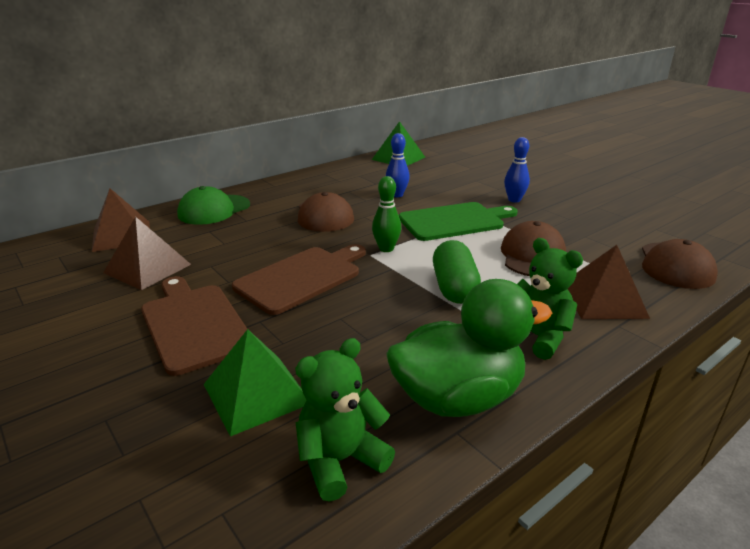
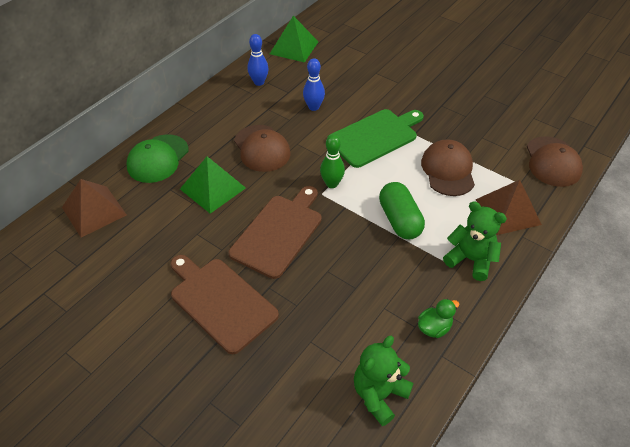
camera: 15 degrees left, 20 degrees up
(147, 268) = (144, 248): brown pyramid -> none
(257, 393) = (301, 355): green pyramid -> green pyramid (213, 188)
(458, 398) = (434, 327): green duck -> green duck, size x0.43
(514, 200) = (416, 97): blue bowling pin -> blue bowling pin (259, 82)

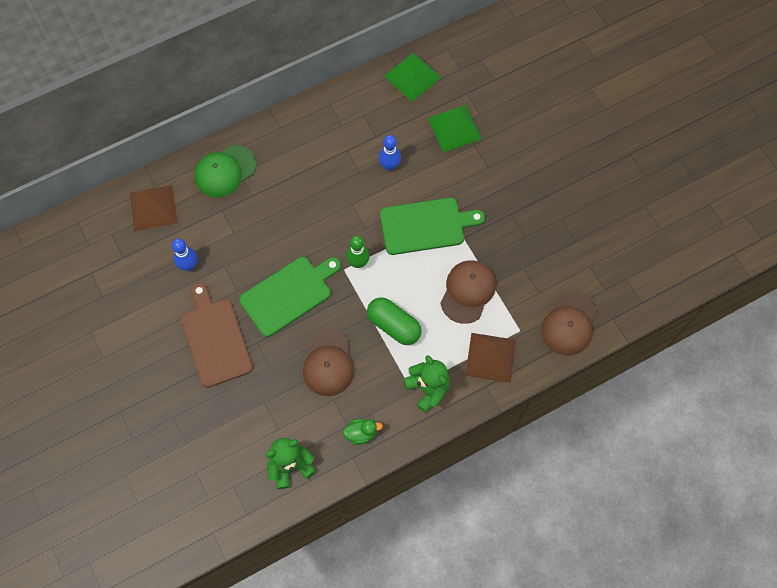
camera: 25 degrees right, 20 degrees up
(213, 188) = (257, 224): green pyramid -> green pyramid (454, 128)
(259, 82) = (355, 112): blue bowling pin -> blue bowling pin (189, 265)
(262, 148) = (318, 197): brown cap -> brown cap (328, 362)
(278, 232) = (289, 294): brown cutting board -> green cutting board
(400, 220) = (394, 325): green capsule -> green capsule turned 60 degrees counterclockwise

